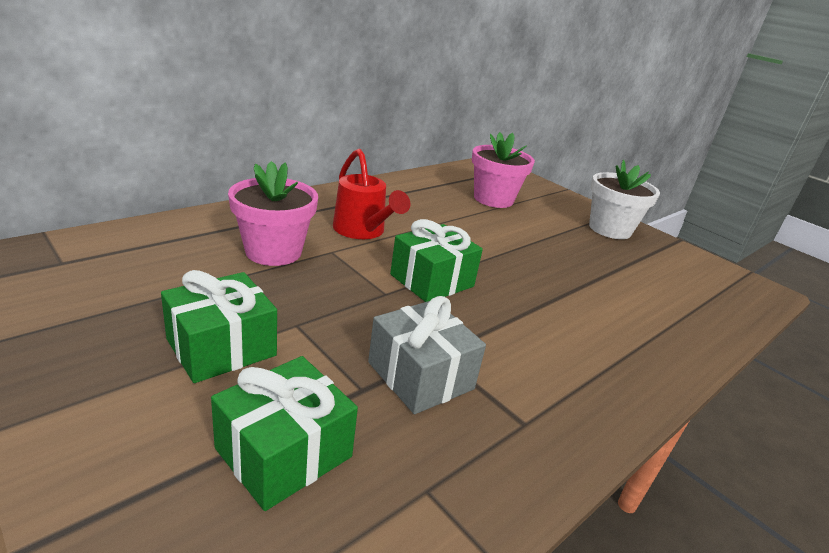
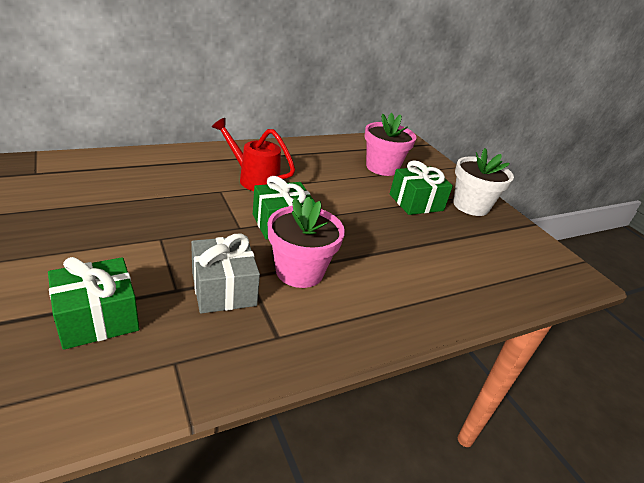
camera: 15 degrees right, 5 degrees up
(221, 347) = (100, 245): green gift -> green gift (416, 202)
(273, 252) = (177, 185): pink flower pot -> pink flower pot (299, 271)
(362, 231) = (254, 179): red watering can -> red watering can turned 135 degrees clockwise

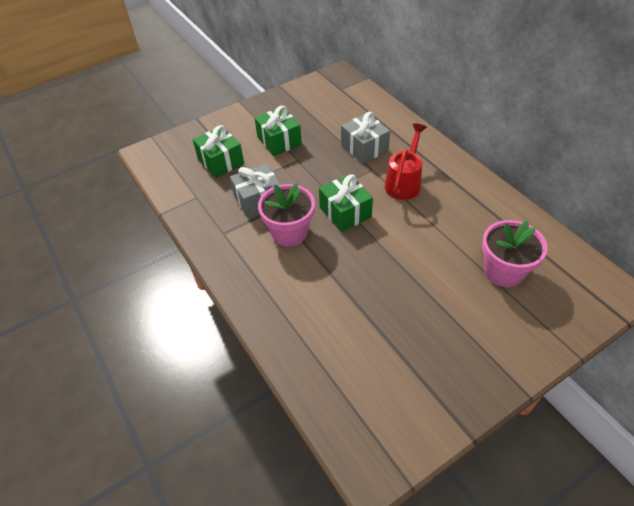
camera: 90 degrees right, 15 degrees up
(178, 186) = (364, 148): none -> grey gift
(416, 202) = (442, 305): green gift -> green gift (279, 141)
(470, 206) = (471, 362): white flower pot -> none

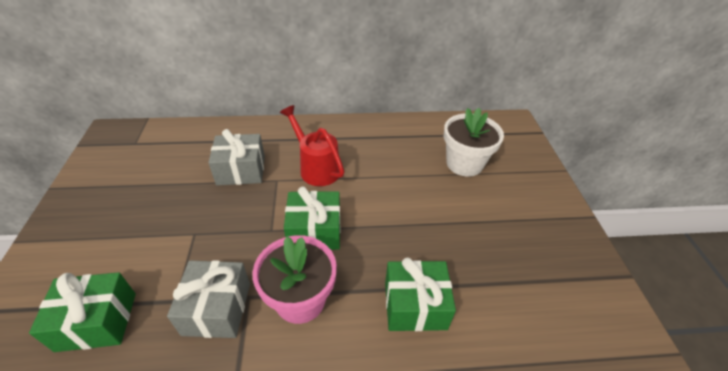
camera: 65 degrees left, 5 degrees down
(279, 141) = (142, 235): green gift -> green gift (415, 305)
(503, 271) = (464, 163): pink flower pot -> white flower pot

